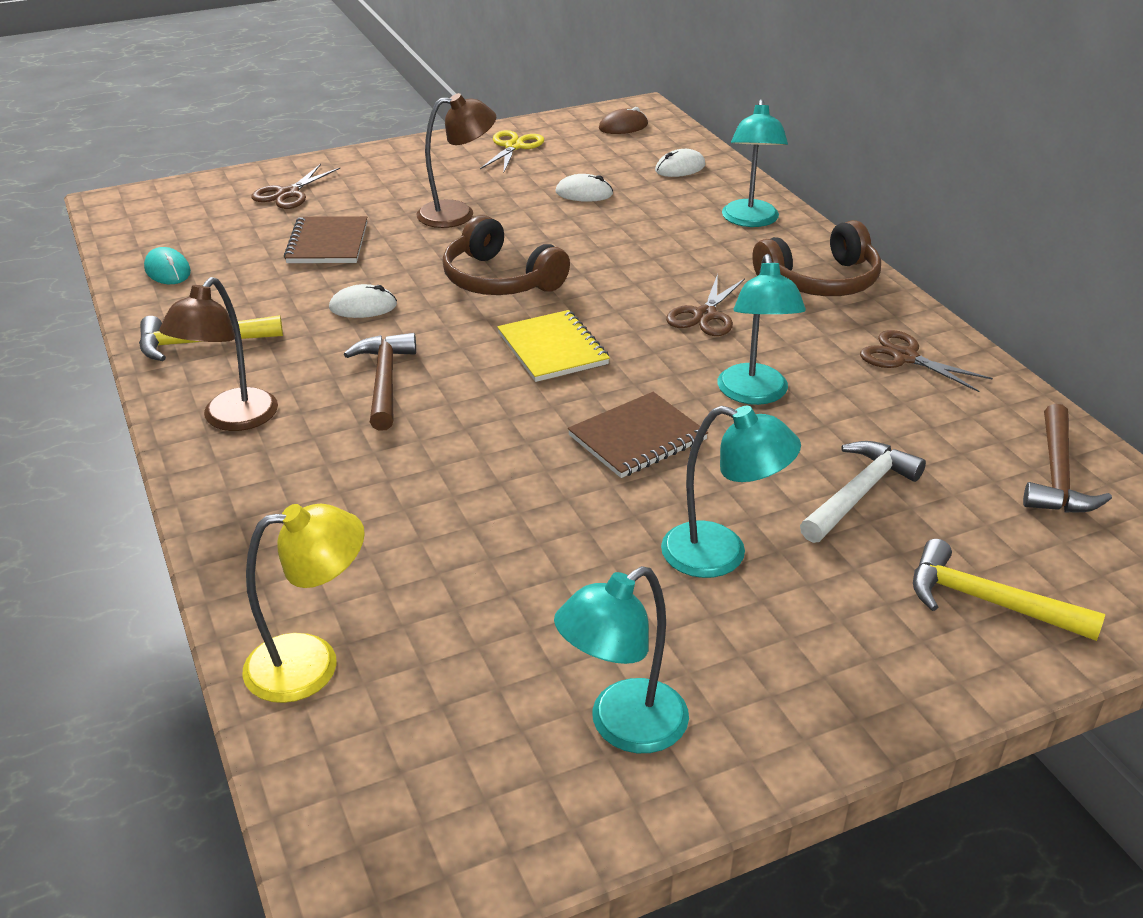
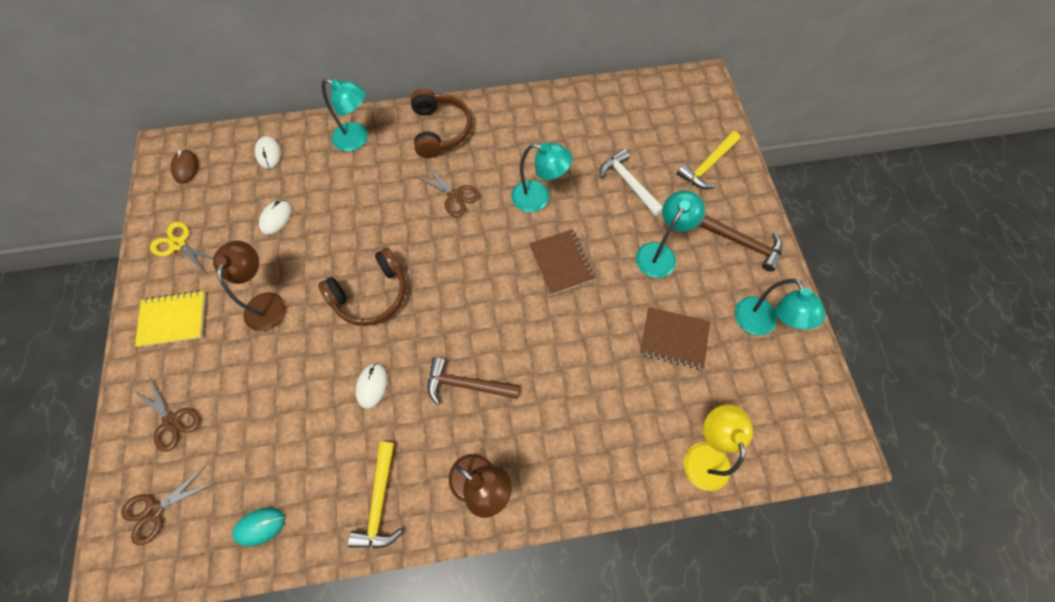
camera: 75 degrees left, 30 degrees up
(327, 243) = (270, 399): brown notebook -> brown notebook (674, 339)
(553, 349) = (463, 283): yellow notebook -> yellow notebook (173, 319)
(904, 357) = (526, 123): brown scissors -> brown scissors (155, 510)
(1057, 475) = (633, 106): brown hammer -> brown hammer (745, 244)

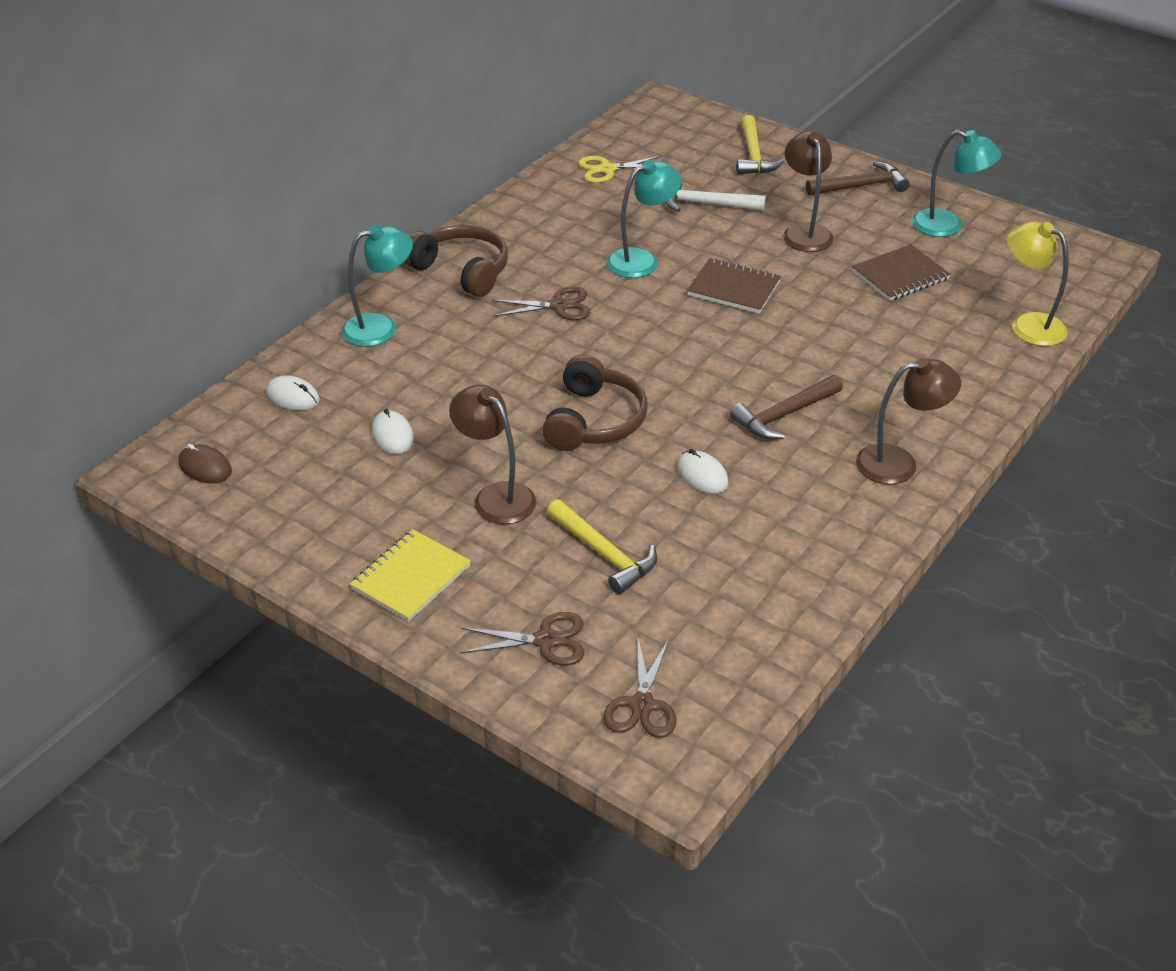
camera: 45 degrees left, 25 degrees down
(178, 244) = (310, 525): yellow scissors -> yellow scissors (607, 169)
(260, 526) = (760, 632): turquoise mouse -> none
(379, 502) = (837, 536): yellow hammer -> yellow hammer (604, 554)
(660, 253) = (805, 232): turquoise lamp -> brown lamp

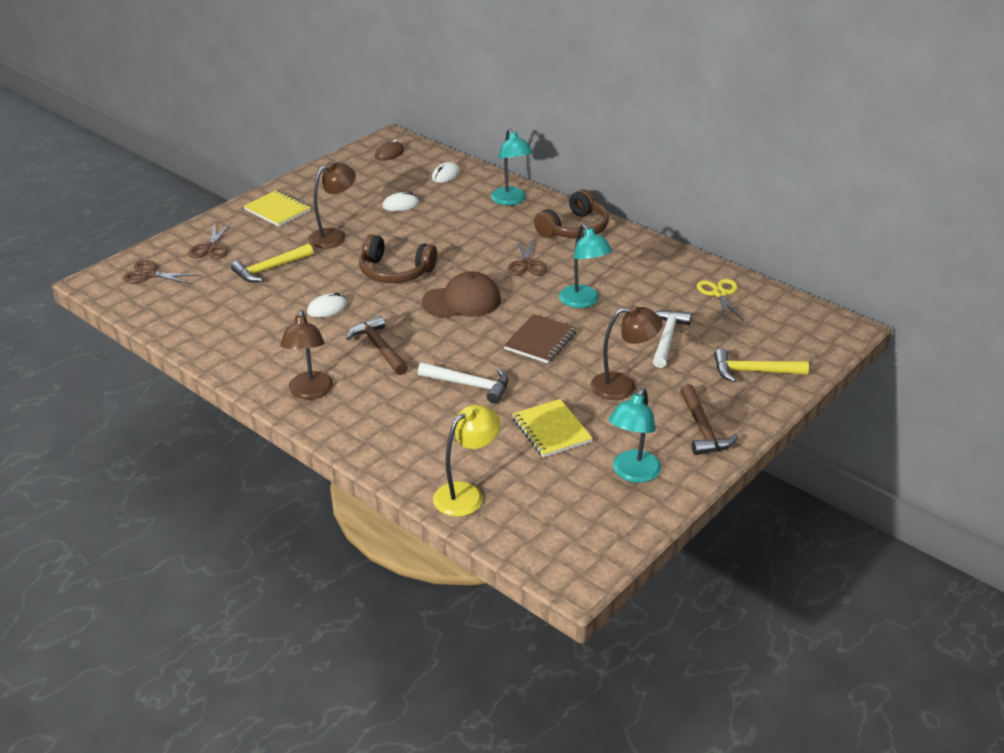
camera: 95 degrees right, 5 degrees down
(659, 354) = (462, 301): none -> brown cap
(839, 335) = (470, 385): none -> white hammer
(900, 275) = (551, 430): brown notebook -> yellow notebook

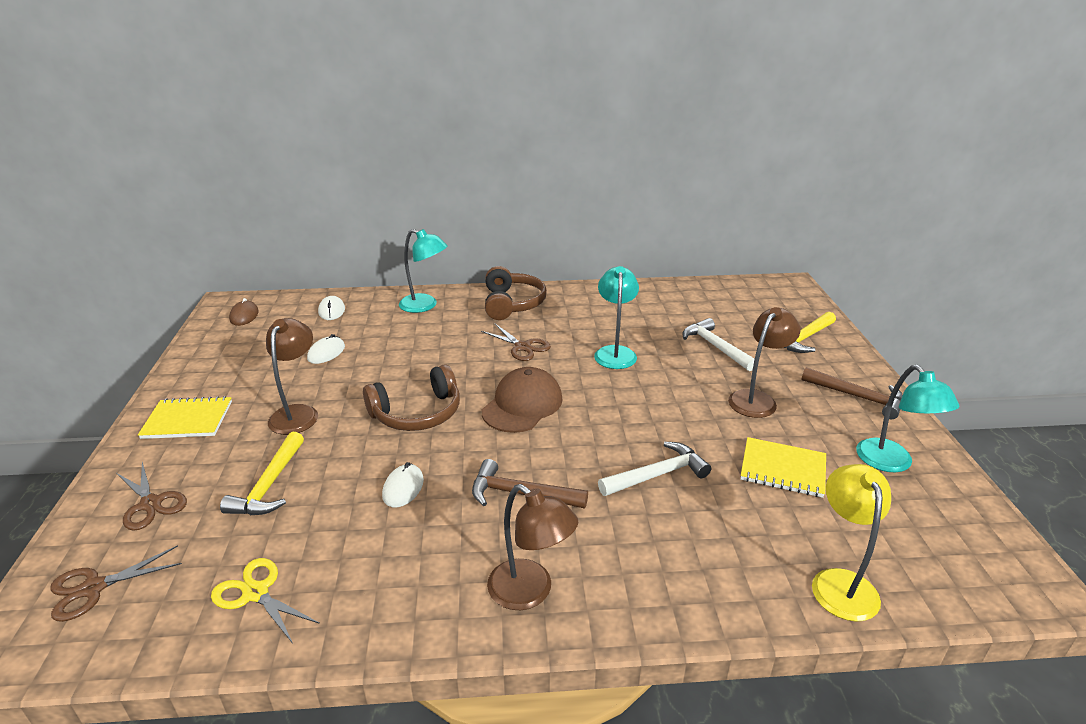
camera: 45 degrees left, 5 degrees down
(540, 341) = (641, 400): brown notebook -> none
(583, 302) = (615, 352): turquoise lamp -> turquoise lamp turned 105 degrees counterclockwise
(720, 294) = (687, 300): yellow scissors -> yellow scissors (256, 593)

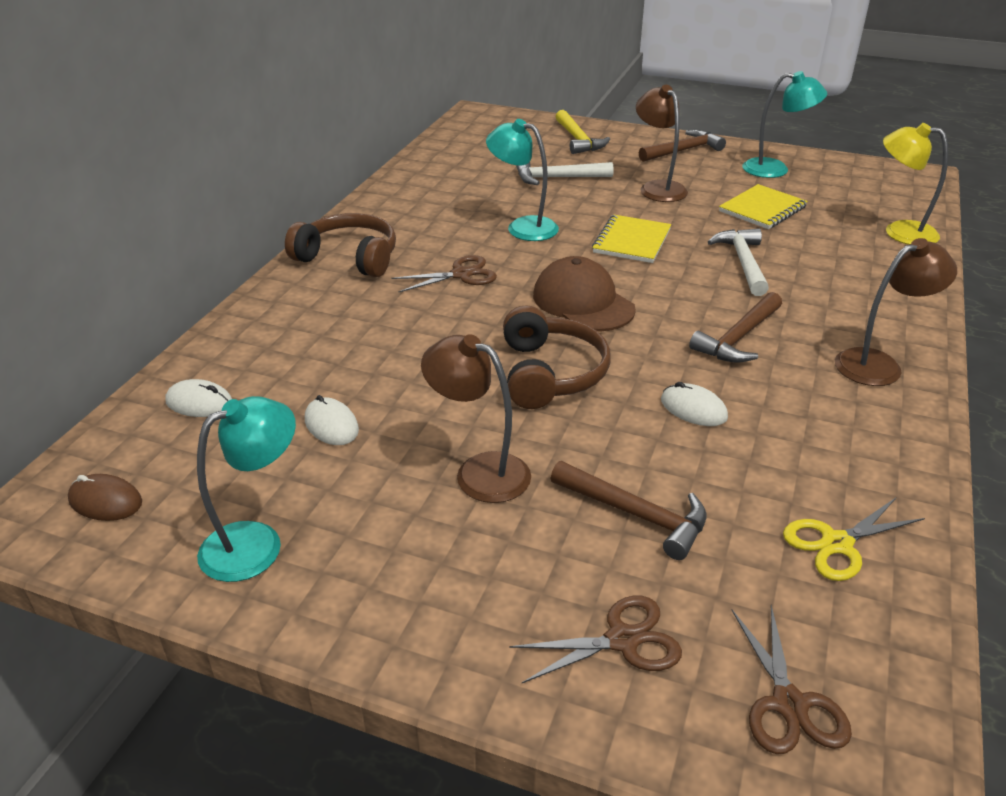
camera: 65 degrees left, 5 degrees up
(188, 420) = (415, 591): yellow notebook -> yellow notebook (631, 241)
(269, 485) = (636, 515): yellow hammer -> brown hammer
(425, 305) = (280, 319): turquoise lamp -> turquoise lamp (256, 543)

